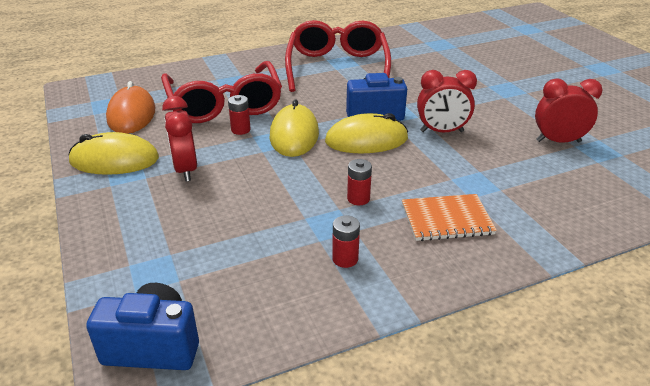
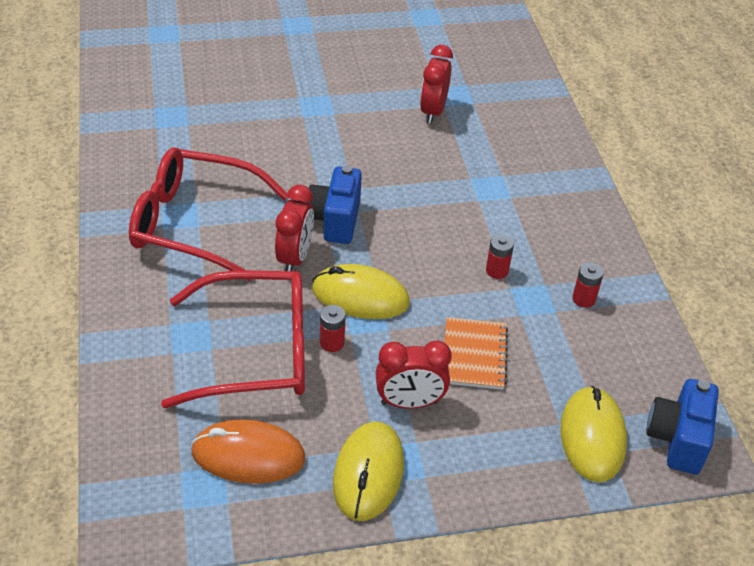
camera: 80 degrees left, 10 degrees up
(366, 140) = (390, 240): yellow mouse -> yellow mouse (592, 436)
(441, 131) = (390, 180): red clock -> red clock (295, 258)
(446, 219) = (540, 222): orange notebook -> orange notebook (474, 355)

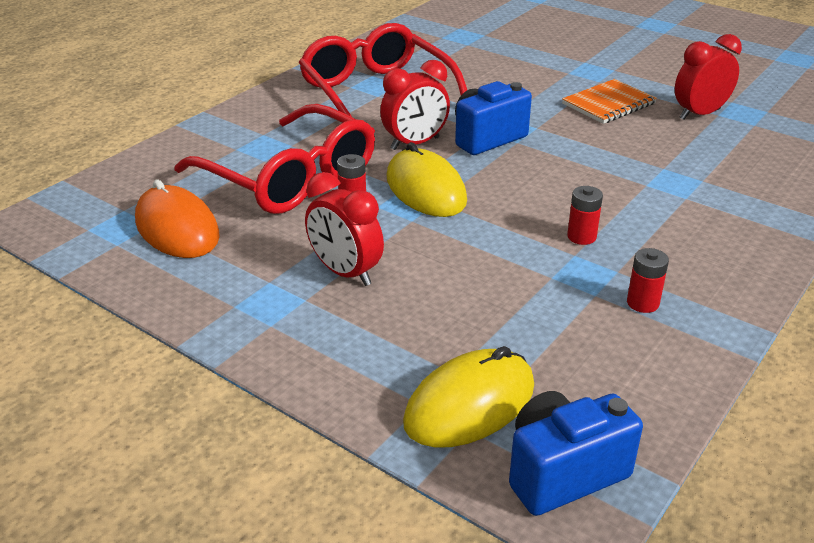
camera: 50 degrees right, 10 degrees down
(368, 473) = (234, 293): yellow mouse -> none
(474, 355) = (457, 277): orange notebook -> orange notebook (608, 104)

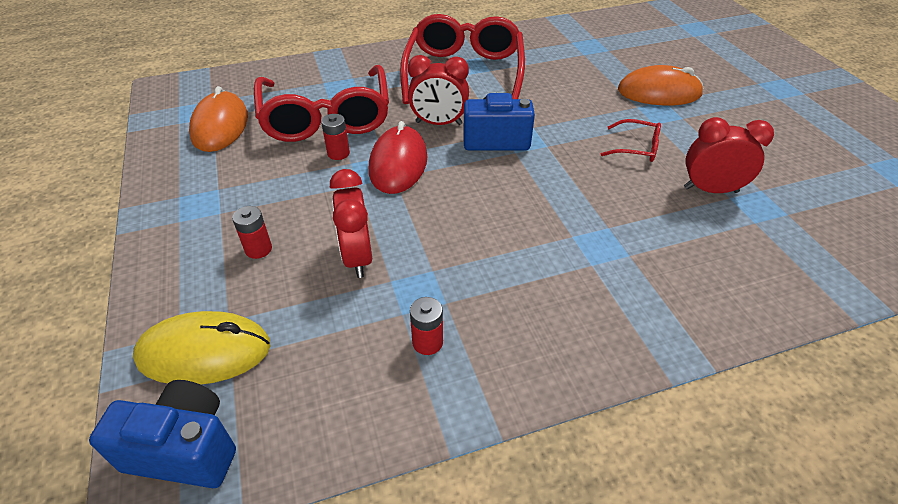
camera: 35 degrees right, 10 degrees up
(345, 273) = (266, 205): red clock -> red clock (357, 257)
(425, 189) = (398, 164): yellow mouse -> red mouse
(571, 56) = (659, 92): none -> orange mouse
(581, 237) = (457, 257): red battery -> red battery (258, 249)
(608, 104) = (636, 148): orange notebook -> red glasses

